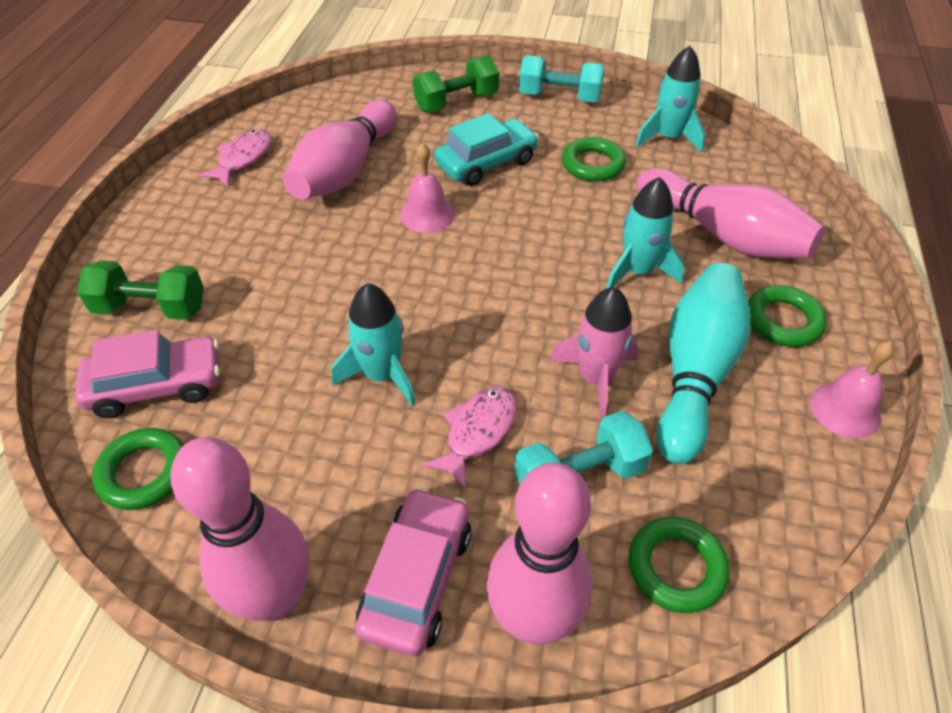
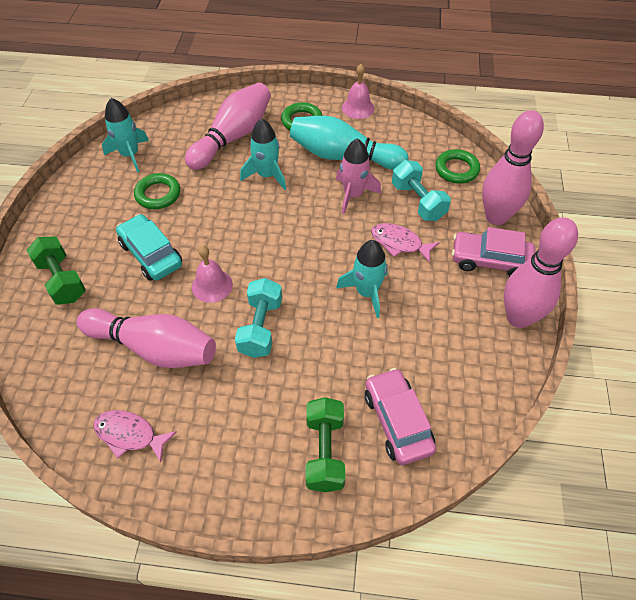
camera: 95 degrees left, 5 degrees up
(144, 472) = (464, 406): green ring -> none
(559, 97) = (67, 213): turquoise dumbbell -> turquoise dumbbell (261, 327)

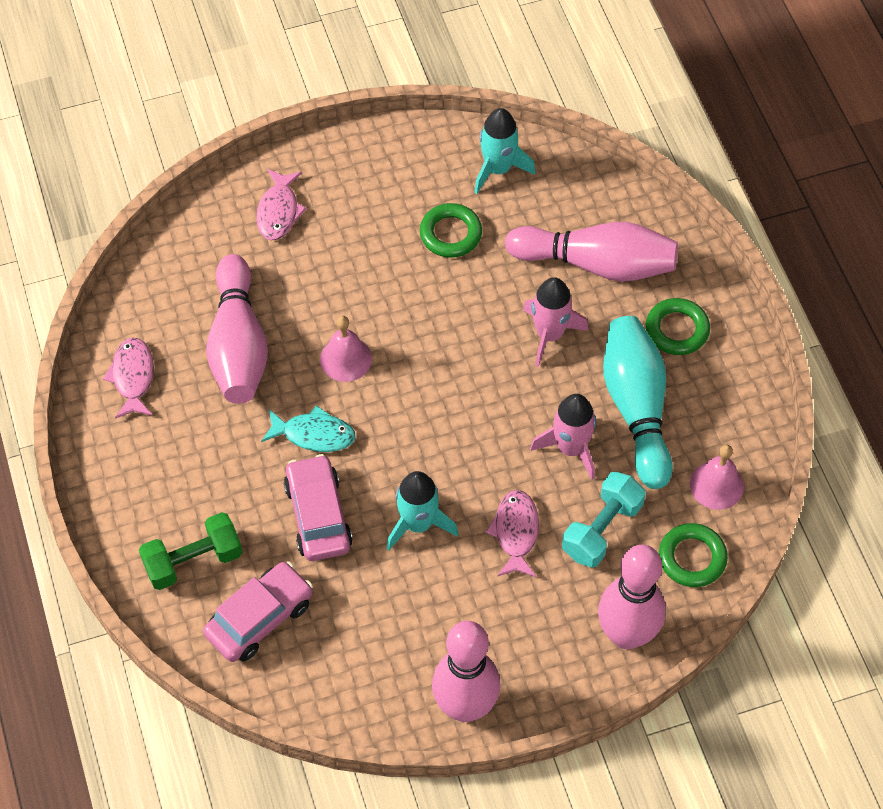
camera: 65 degrees right, 5 degrees up
(62, 280) = (279, 211): green dumbbell -> pink fish
(151, 254) = (357, 276): turquoise car -> none
(261, 327) = (314, 434): turquoise dumbbell -> turquoise fish
(267, 175) = (549, 335): turquoise rocket -> pink rocket
(358, 108) = (748, 387): pink bell -> pink bell (716, 485)
(490, 260) = (542, 648): pink car -> pink car (318, 515)

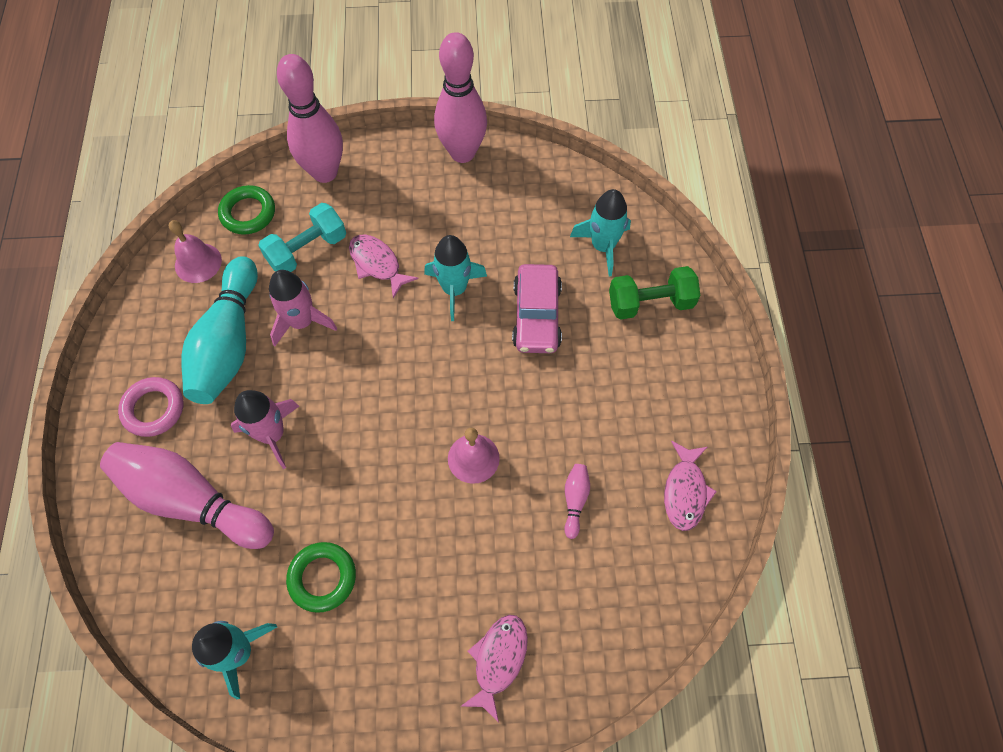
camera: 165 degrees left, 5 degrees up
(238, 345) = (575, 501): pink bowling pin -> pink bowling pin, size x0.41
(260, 618) = (603, 246): pink car -> turquoise rocket
(314, 434) = (522, 389): turquoise fish -> none
(515, 532) = (377, 264): pink fish -> pink fish turned 120 degrees clockwise
(677, 330) = (153, 409): green ring -> pink ring

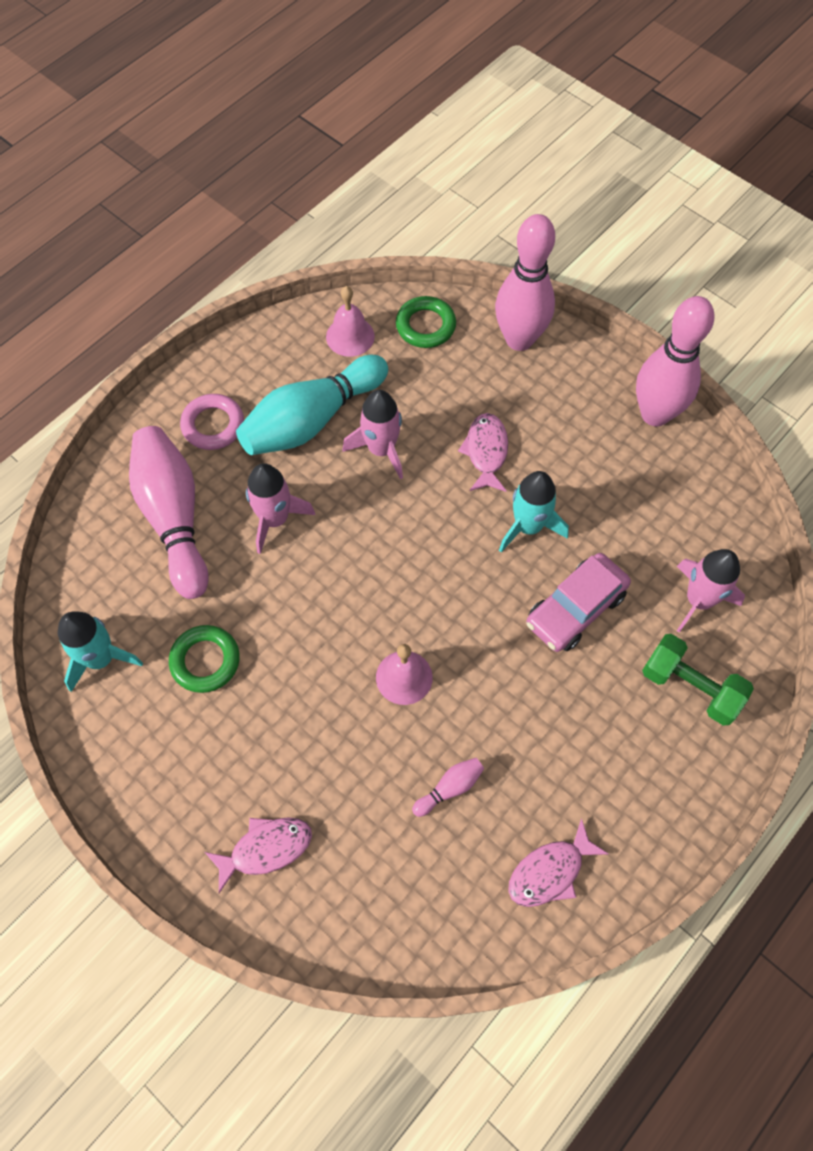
camera: 45 degrees right, 0 degrees up
(307, 250) = (442, 394): turquoise dumbbell -> none
(603, 246) = (699, 600): turquoise rocket -> pink rocket

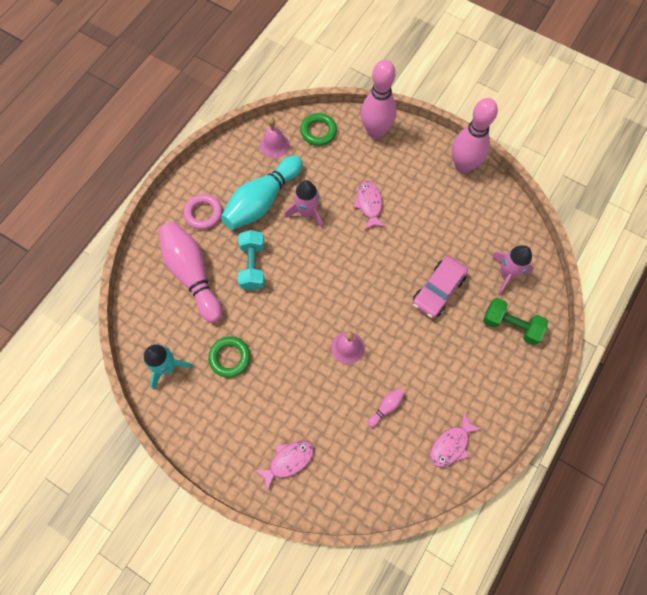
camera: 10 degrees left, 5 degrees up
(275, 519) = (253, 265): pink rocket -> turquoise dumbbell
(528, 526) = (402, 245): turquoise rocket -> none

